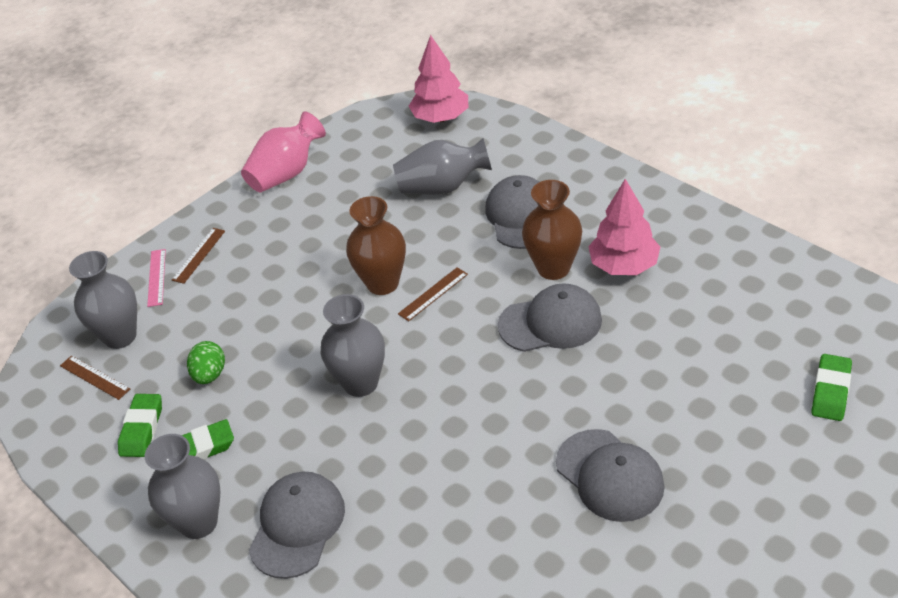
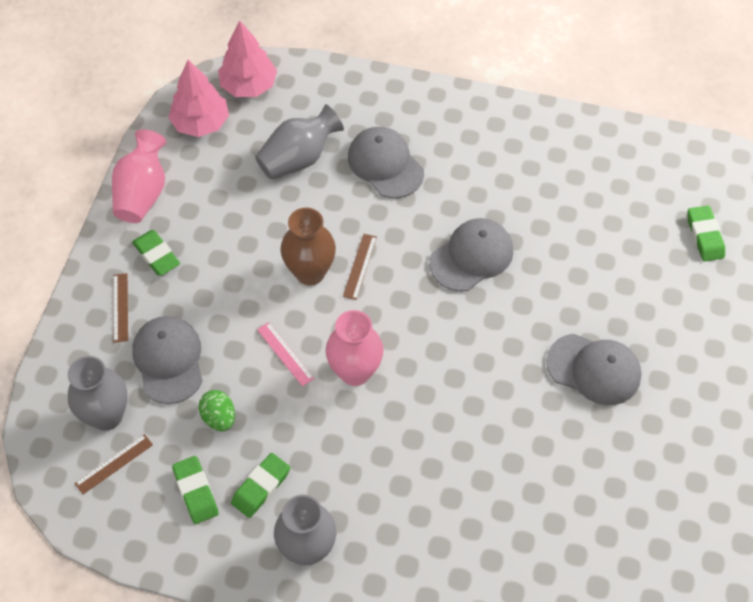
camera: 35 degrees left, 15 degrees up
(95, 377) = (114, 464): brown ruler -> brown ruler turned 45 degrees counterclockwise
(157, 277) = (96, 345): pink ruler -> pink ruler (285, 353)
(260, 225) = (156, 255): none -> green eraser
(297, 526) = (389, 515): grey cap -> grey cap (168, 360)
(360, 383) = (355, 372): grey vase -> pink vase
(553, 268) = (443, 205): brown vase -> none
(623, 266) = (497, 182): pink tree -> pink tree (201, 123)

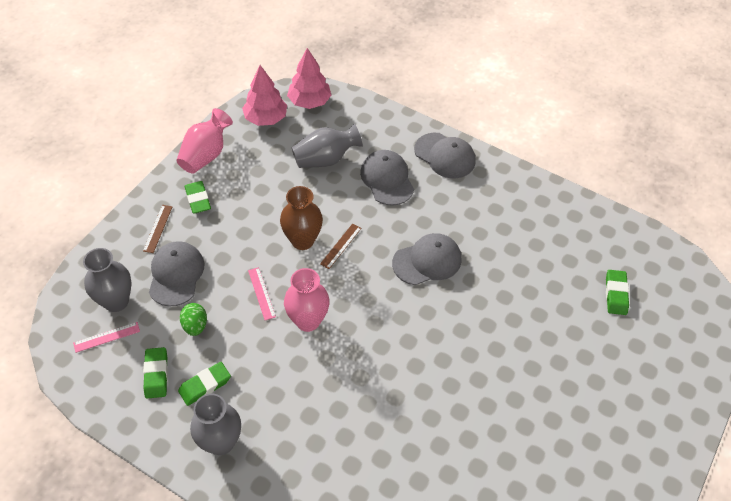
camera: 15 degrees right, 5 degrees down
(114, 464) = (106, 337): brown ruler -> pink ruler
(594, 369) = (492, 371): grey cap -> grey cap (445, 156)

